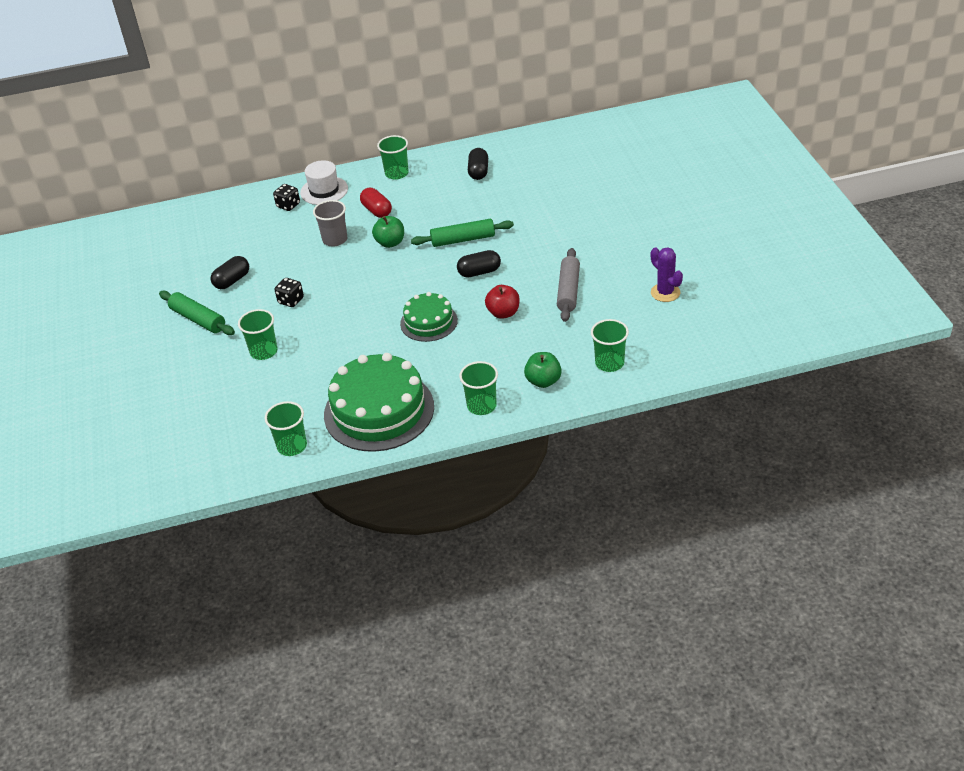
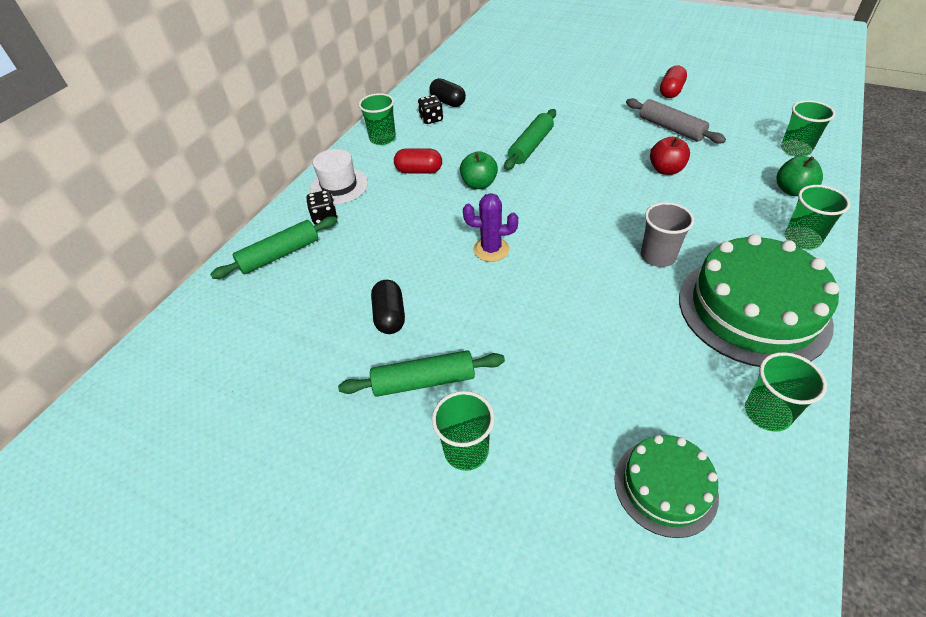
camera: 50 degrees left, 5 degrees up
(239, 212) = (280, 255): none -> green rolling pin
(264, 351) = (554, 351): green cup -> green cup (466, 450)
(291, 301) = (486, 287): black dice -> black dice (431, 119)
(335, 240) = (425, 213): grey cup -> grey cup (658, 256)
(429, 322) = (632, 214): green cake -> green cake (665, 486)
(479, 272) = (590, 157): black capsule -> none
(632, 266) = (671, 91): none -> red capsule
(665, 292) = (723, 92): purple cactus -> purple cactus (491, 249)

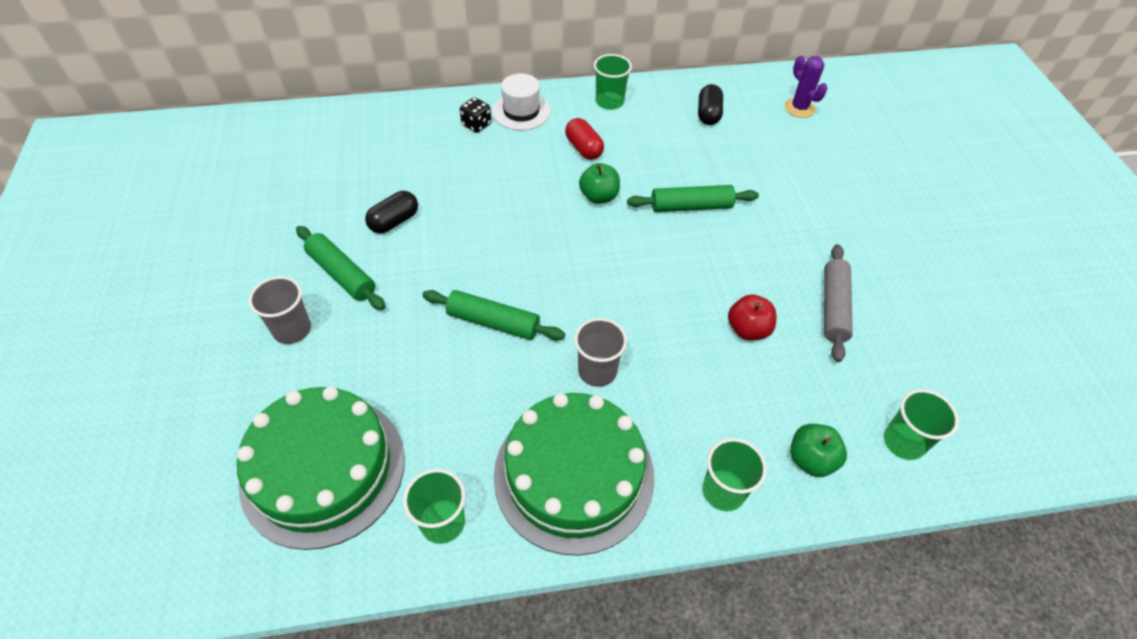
camera: 50 degrees right, 5 degrees up
(280, 255) = (416, 125): green rolling pin -> green rolling pin (493, 322)
(431, 119) = (669, 117): black dice -> none
(466, 450) = (292, 330): green cup -> grey cup
(491, 249) = (515, 246): purple cactus -> purple cactus (799, 108)
(665, 486) = (323, 469): green cake -> green cake, size x1.79
(671, 91) = (914, 281): red capsule -> none

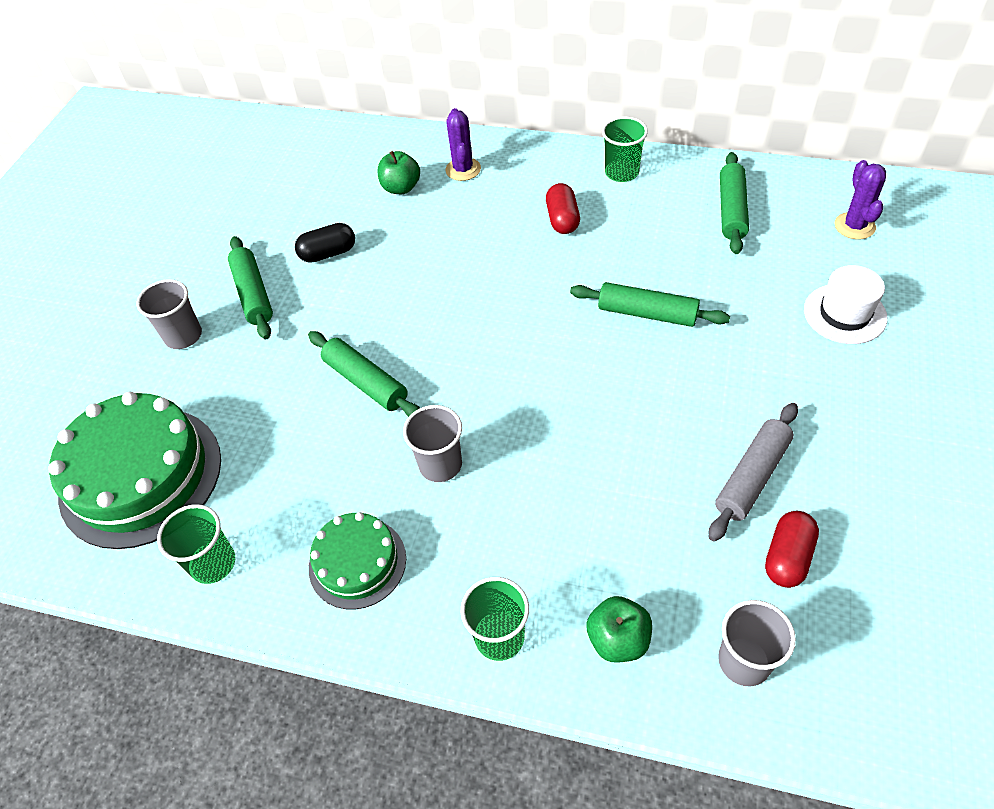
camera: 30 degrees right, 0 degrees up
(476, 125) = (463, 169): black dice -> purple cactus
(521, 111) = (518, 164): white hat -> white hat (844, 314)
(574, 475) = (357, 562): green cake -> green cake, size x0.56
(599, 196) = (549, 277): green apple -> green apple (401, 188)
(708, 114) = (731, 210): black capsule -> green rolling pin
(747, 329) = (631, 471): red apple -> none
(889, 357) = (787, 557): none -> red capsule
(903, 442) = (744, 661): green cup -> grey cup

